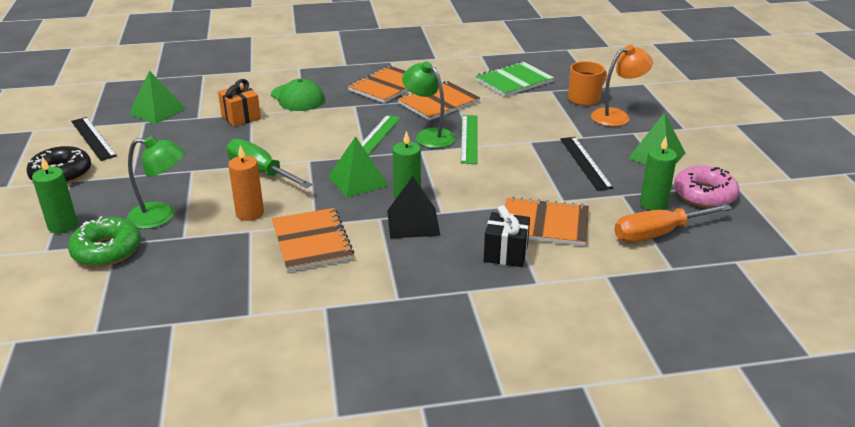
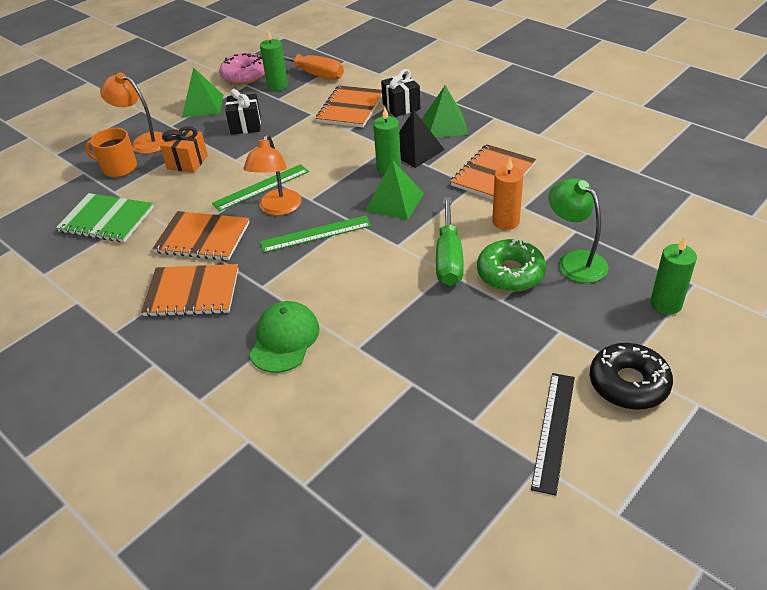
camera: 125 degrees left, 10 degrees up
(107, 250) = (643, 253): green donut -> green donut (510, 273)
(157, 111) = (439, 434): green pyramid -> green pyramid (445, 125)
(241, 117) = (374, 348): orange gift -> orange gift (187, 162)
(429, 135) = (278, 209): green lamp -> orange lamp
(544, 224) = (350, 108): orange notebook -> orange notebook turned 45 degrees clockwise
(585, 162) = (246, 125): black ruler -> black gift

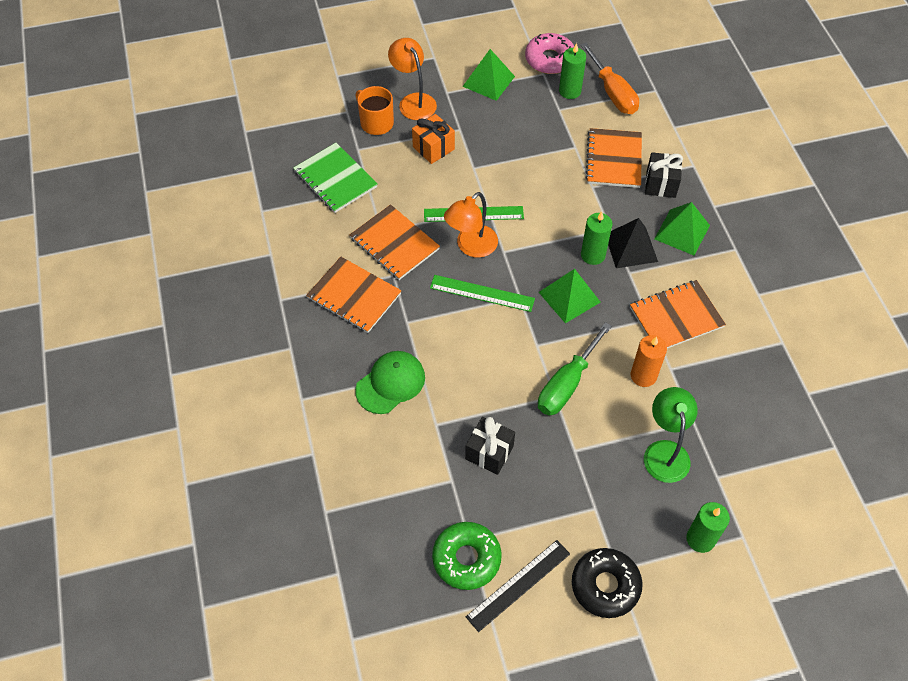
camera: 30 degrees right, 15 degrees up
(246, 125) = (508, 129): black gift -> black gift (489, 452)
(350, 108) = (613, 159): orange notebook -> orange notebook turned 45 degrees counterclockwise
(510, 273) = (603, 430): green donut -> green donut (466, 558)

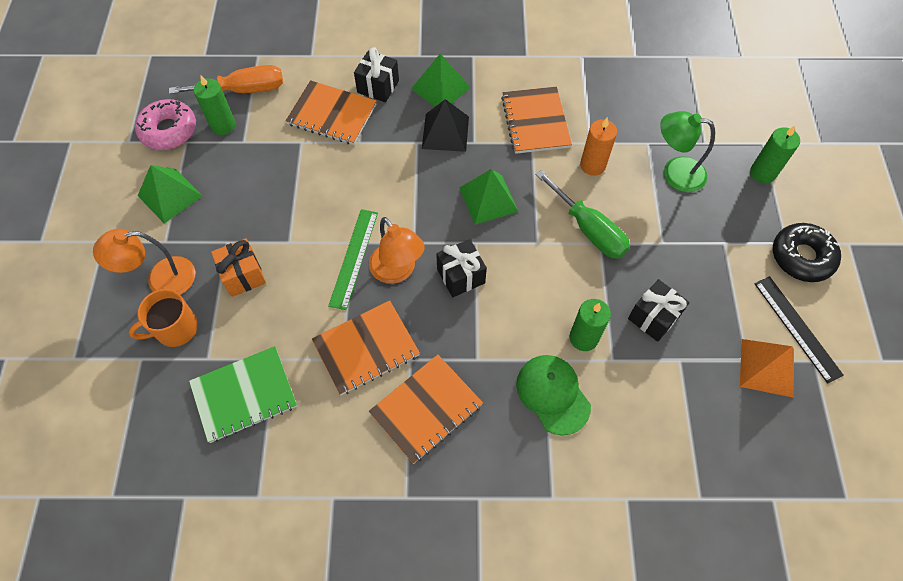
camera: 75 degrees left, 5 degrees up
(466, 558) = (767, 367): green donut -> orange pyramid
(482, 293) = (461, 276): green ruler -> black gift
(593, 255) = (444, 165): green candle -> green candle (583, 338)

